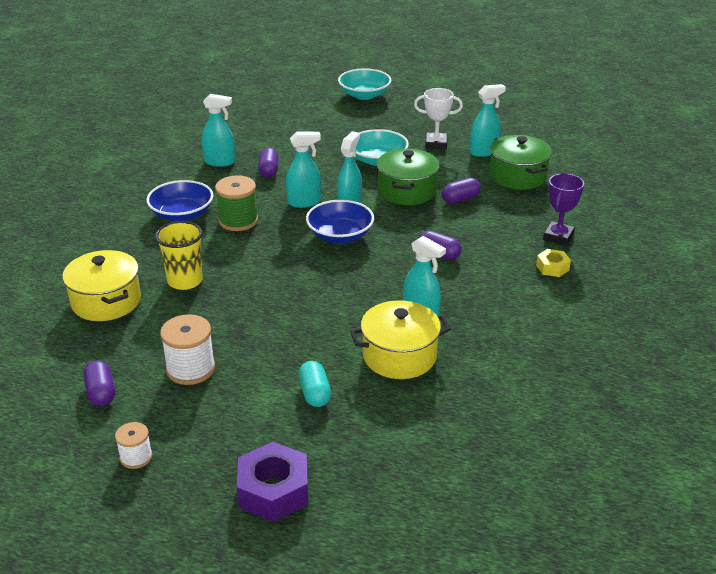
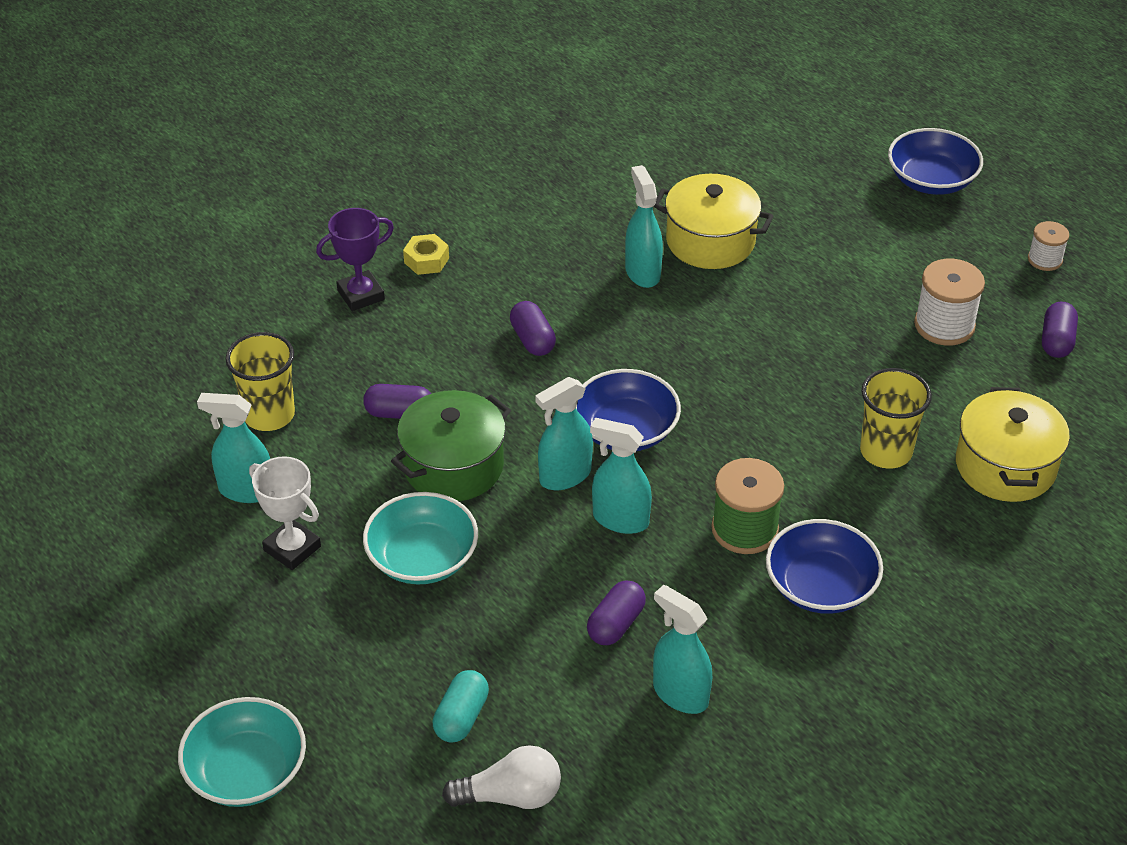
camera: 145 degrees left, 10 degrees up
(262, 119) = (510, 796): none -> white light bulb
(273, 491) = (931, 180): purple nut -> blue bowl
(315, 393) = (830, 243): turquoise capsule -> turquoise capsule (461, 717)
(517, 176) = (269, 415): green pot -> yellow cup

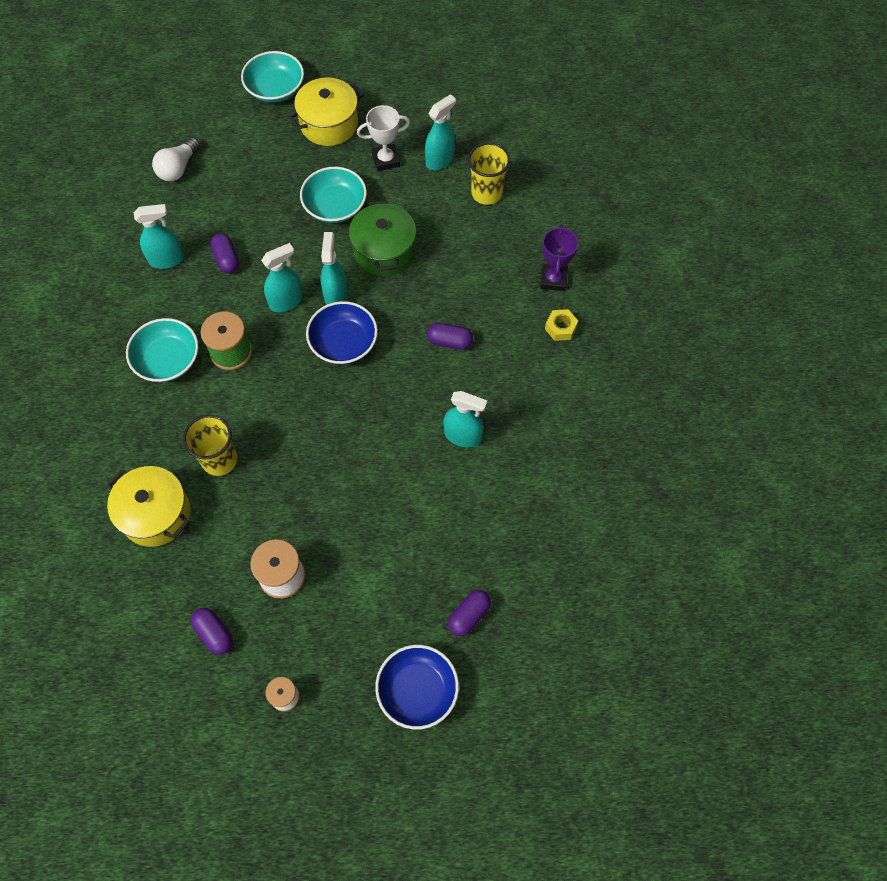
camera: 125 degrees right, 20 degrees up
(399, 413) = (442, 248): purple capsule -> purple capsule (469, 615)
(461, 717) = (233, 173): turquoise capsule -> none
(710, 241) = (462, 495): yellow pot -> yellow pot (329, 124)
(820, 586) = (167, 360): blue bowl -> turquoise bowl

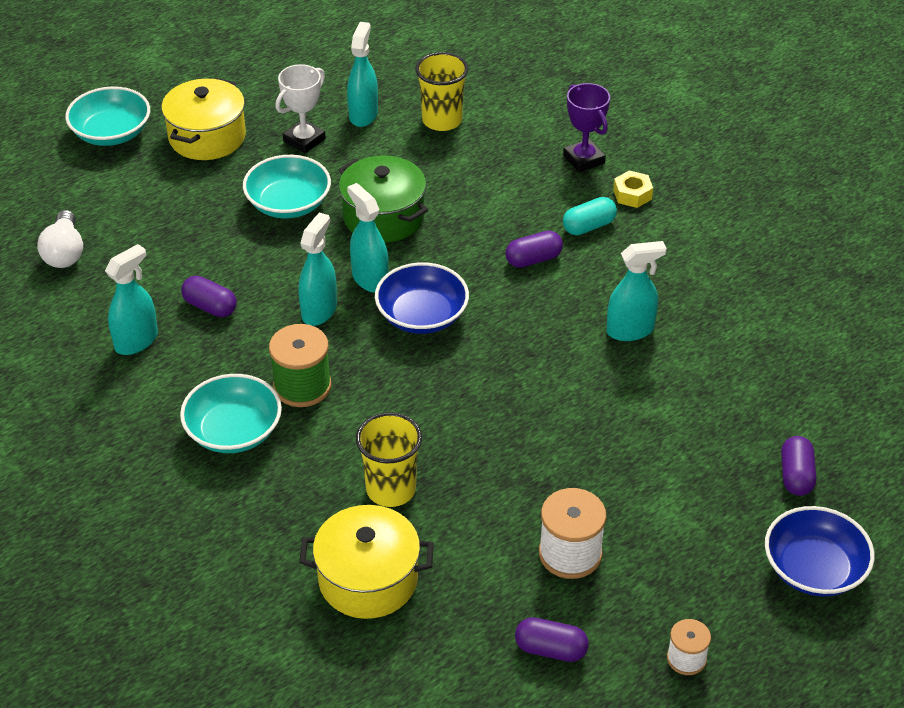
camera: 35 degrees left, 20 degrees down
(508, 336) = (588, 226): none -> turquoise capsule

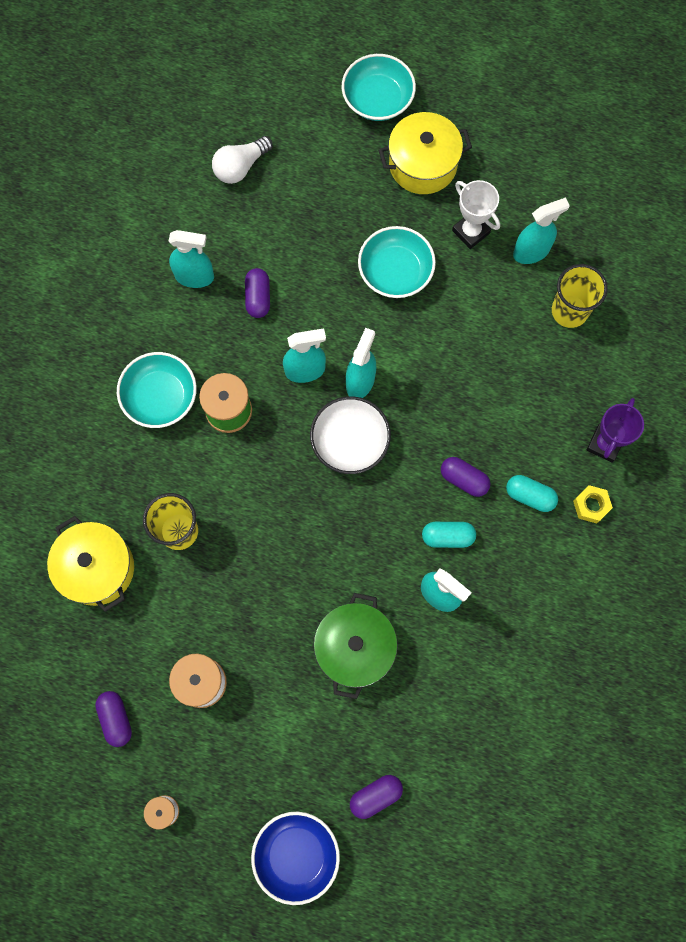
camera: 55 degrees right, 30 degrees up
(304, 140) = (471, 232): white trophy -> white trophy turned 45 degrees clockwise
(383, 217) = (430, 345): green pot -> green pot (355, 648)
(422, 315) = (350, 441): blue bowl -> white bowl
(579, 297) = (447, 537): none -> turquoise capsule

